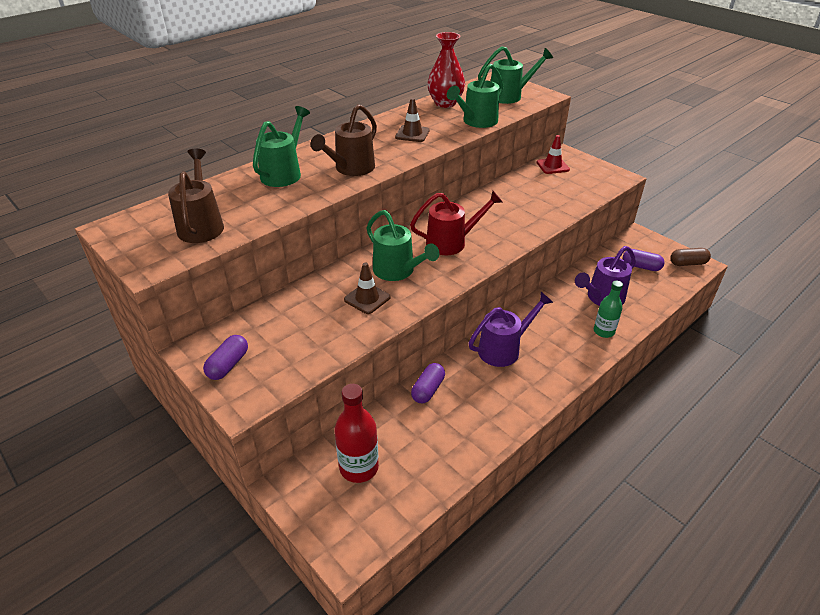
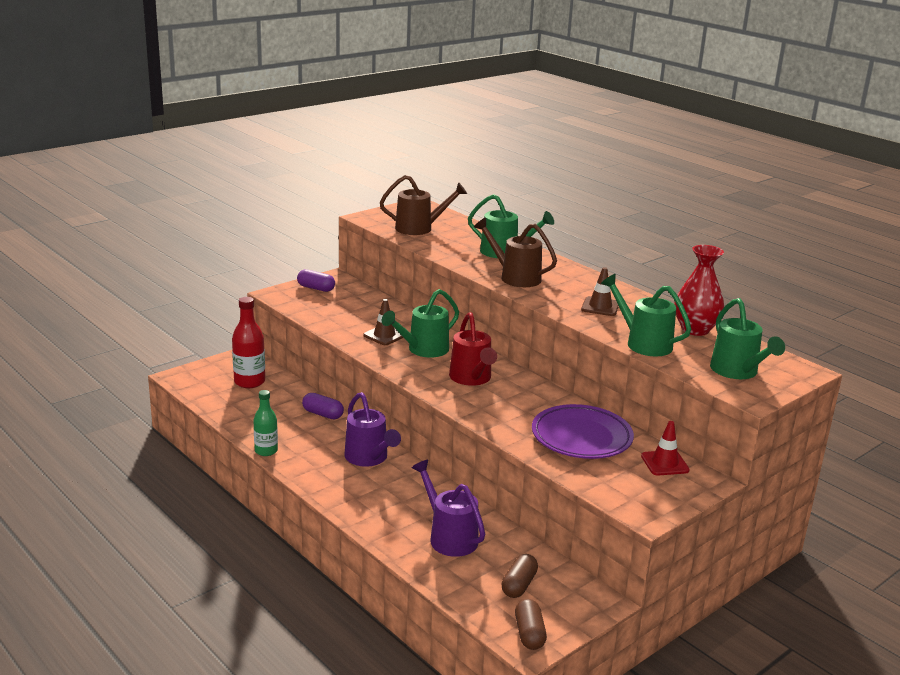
camera: 90 degrees right, 15 degrees down
(532, 194) = (581, 437): none -> purple plate
(603, 331) = (388, 526): green bottle -> green bottle (266, 451)
(641, 266) = (519, 585): purple capsule -> brown capsule

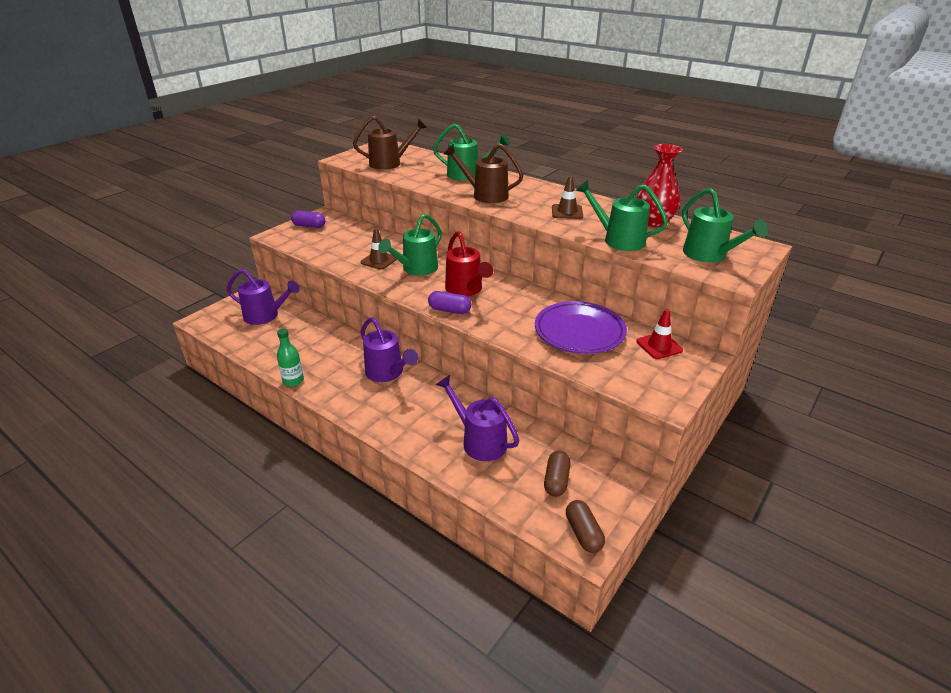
camera: 10 degrees left, 10 degrees up
(249, 382) = (266, 316): red bottle -> purple watering can
(322, 414) = (337, 337): purple capsule -> purple capsule (449, 310)

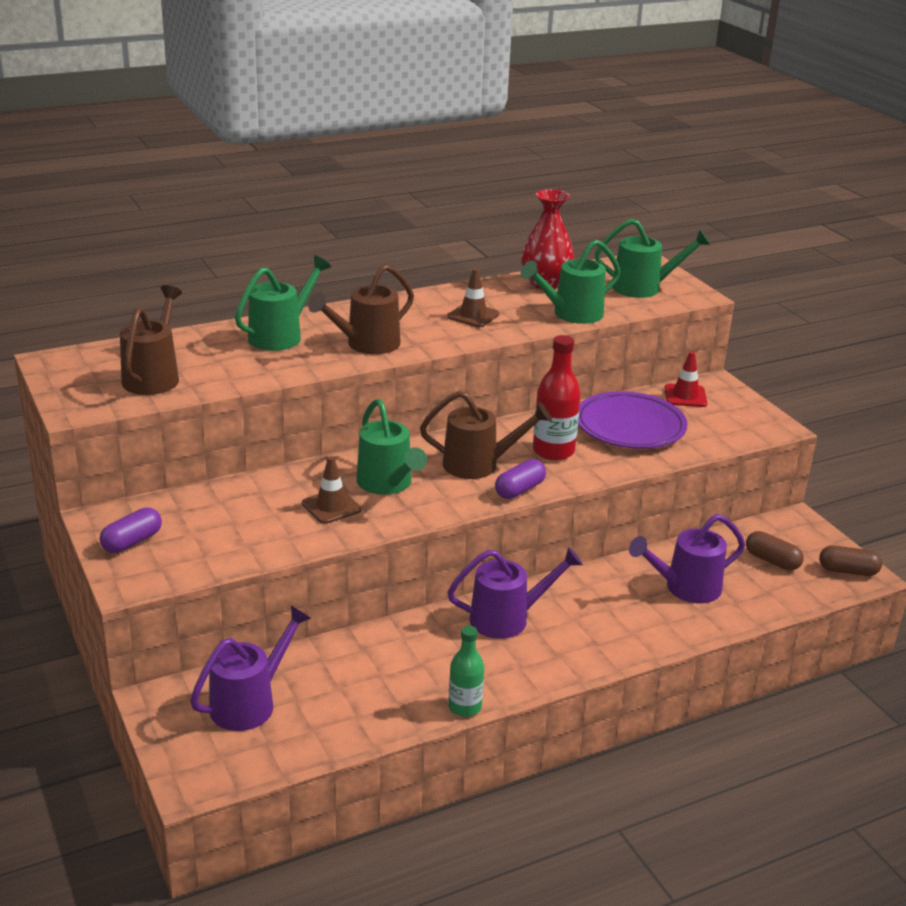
camera: 65 degrees left, 5 degrees down
(466, 290) = (479, 465): red watering can -> brown watering can
(510, 310) = (553, 451): none -> red bottle

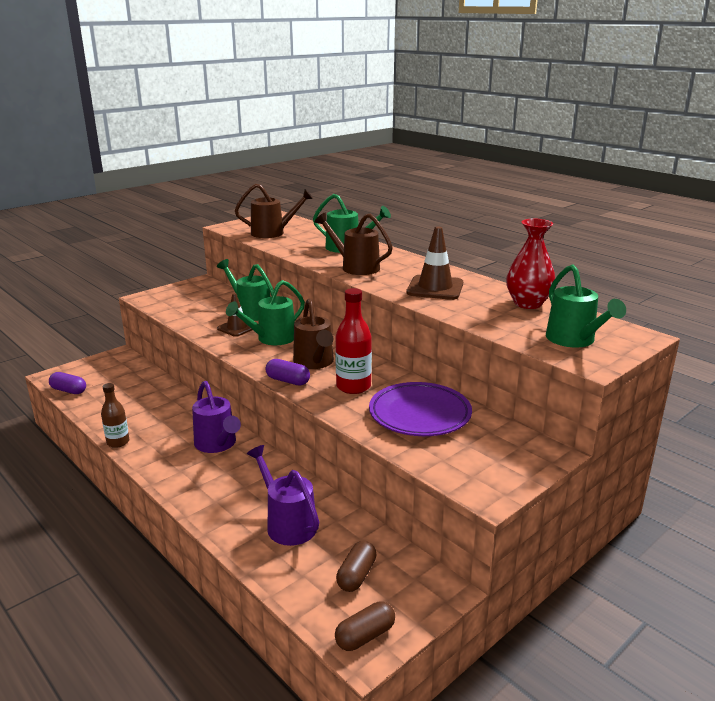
camera: 75 degrees right, 5 degrees down
(132, 542) = (182, 291): purple capsule -> purple capsule (68, 390)
(250, 702) = (118, 377): purple watering can -> none
(464, 707) = (118, 442): green bottle -> brown bottle
(473, 315) = (435, 288): brown traffic cone -> brown traffic cone, size x1.55
(571, 314) = (477, 318): green watering can -> green watering can (250, 311)
(685, 396) = (505, 437): red traffic cone -> none
(847, 571) = (365, 636): brown capsule -> brown capsule turned 60 degrees clockwise

